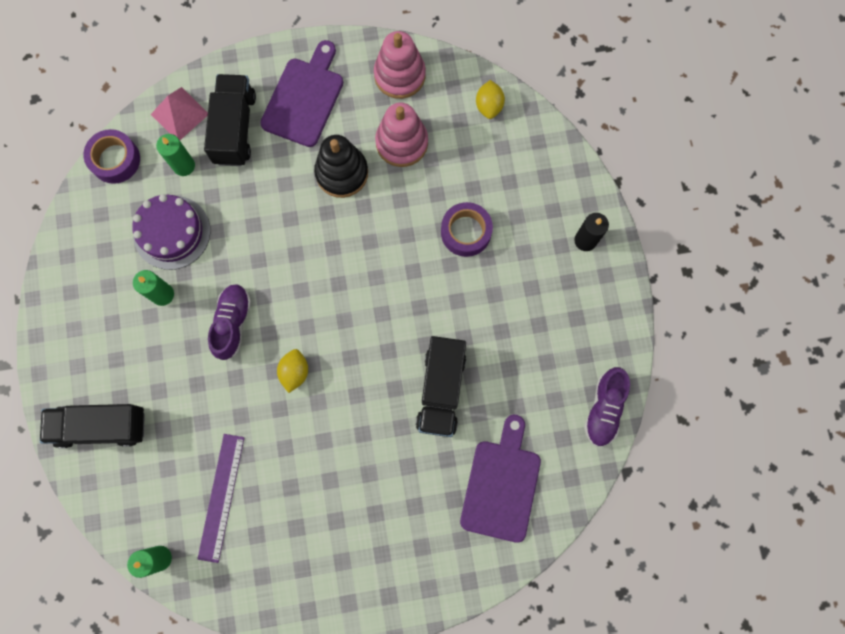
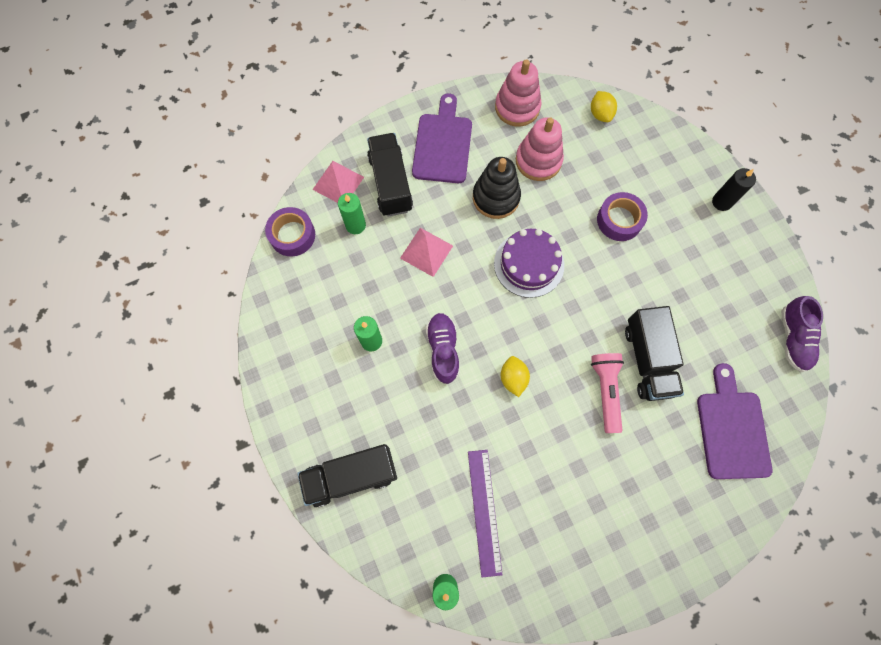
camera: 15 degrees left, 5 degrees down
(172, 232) = (362, 284): purple cake -> purple cake (529, 264)
(249, 214) = (426, 251): none -> pink pyramid
(385, 411) = (606, 391): none -> pink flashlight

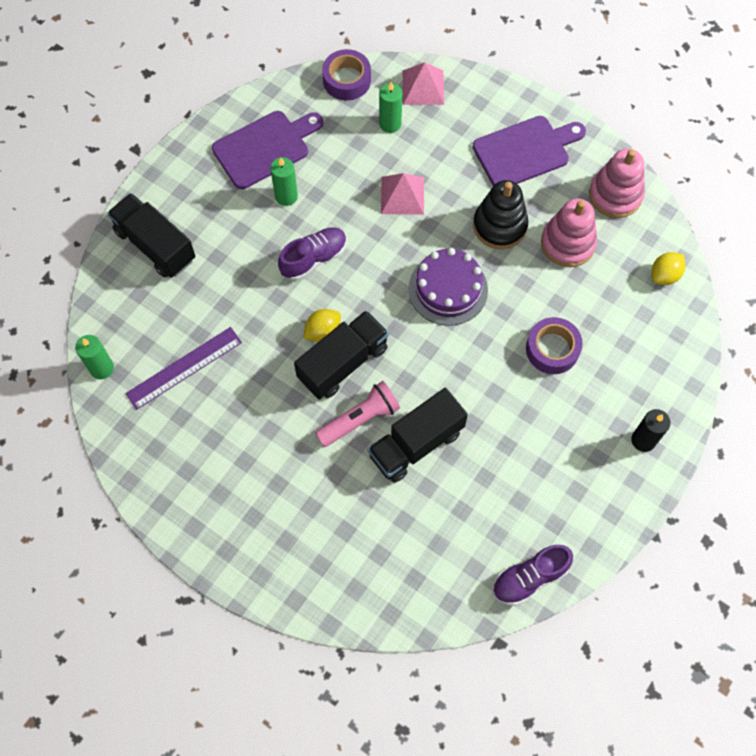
camera: 60 degrees right, 5 degrees down
(390, 183) = (452, 129): black truck -> black truck (343, 363)
(732, 429) = (391, 555): purple cutting board -> purple cutting board (265, 148)

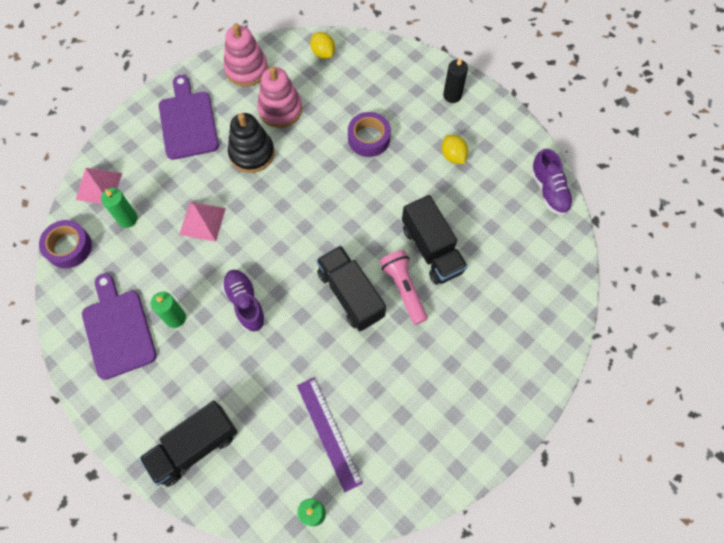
camera: 80 degrees left, 0 degrees up
(323, 331) = (318, 306): yellow lemon -> yellow lemon (453, 156)
(448, 289) = (300, 202): purple cake -> none

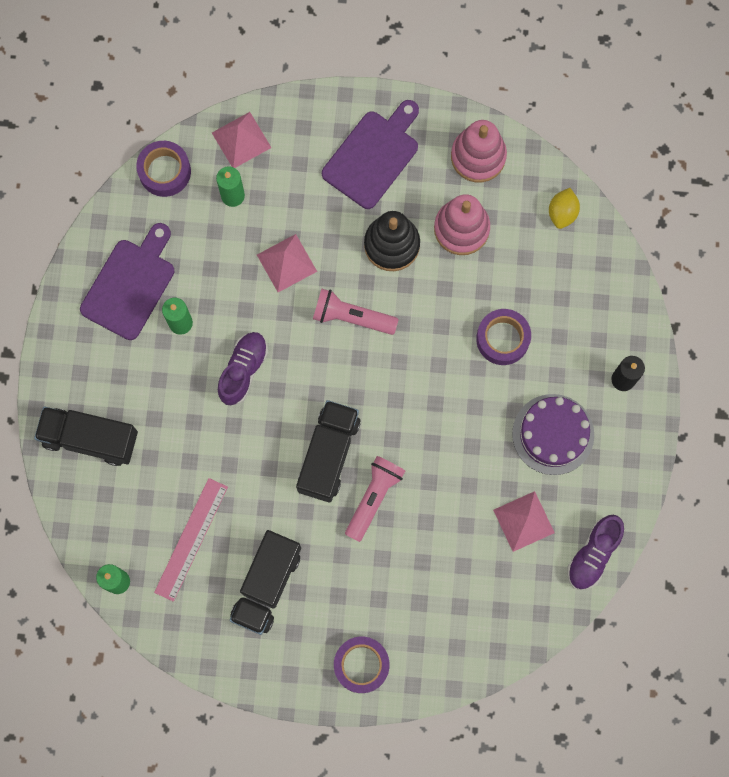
camera: 50 degrees right, 10 degrees up
(274, 210) = (352, 317): none -> pink flashlight
(328, 433) = (191, 539): purple ruler -> pink ruler
(432, 249) = (434, 492): black truck -> black truck (267, 585)
(453, 156) = (553, 434): yellow lemon -> purple cake
(495, 212) = (524, 521): none -> pink pyramid
(512, 387) = (361, 665): none -> purple tape

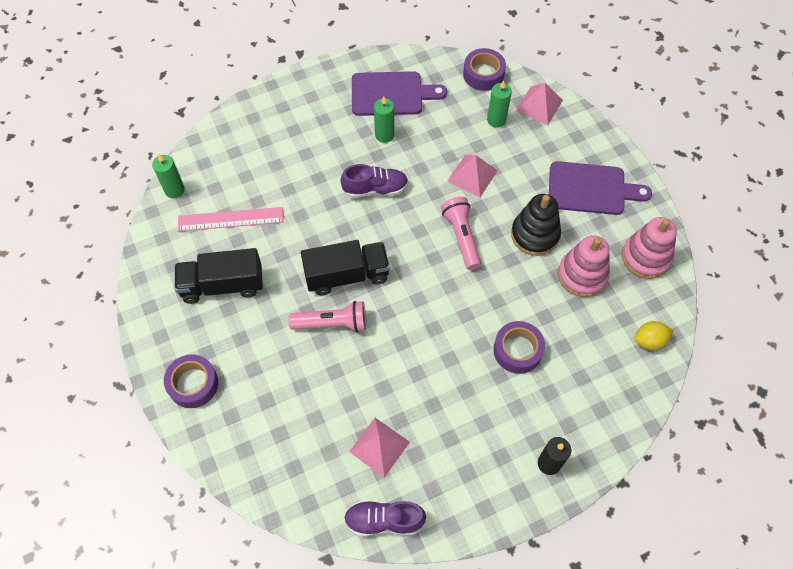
camera: 60 degrees right, 15 degrees down
(90, 439) = (268, 124): black truck -> none
(553, 434) = (466, 431): purple cake -> none

